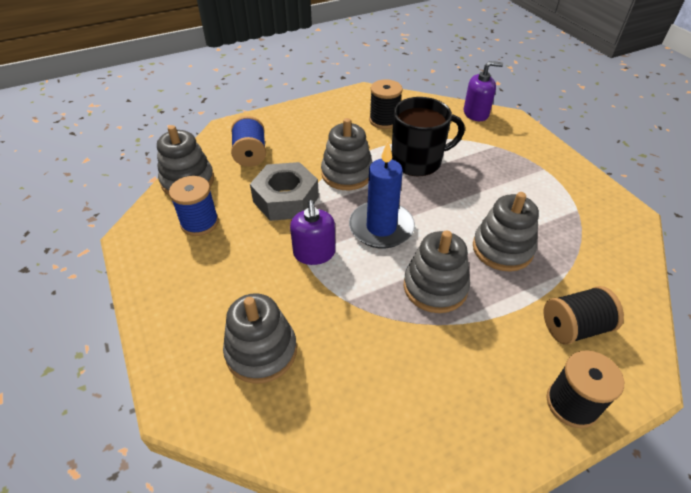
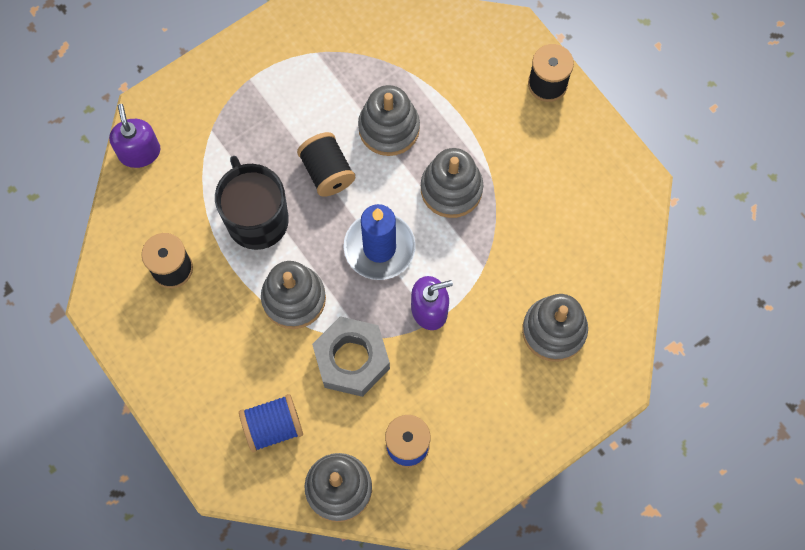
camera: 100 degrees left, 25 degrees up
(574, 327) = (473, 73): black spool -> black spool (327, 172)

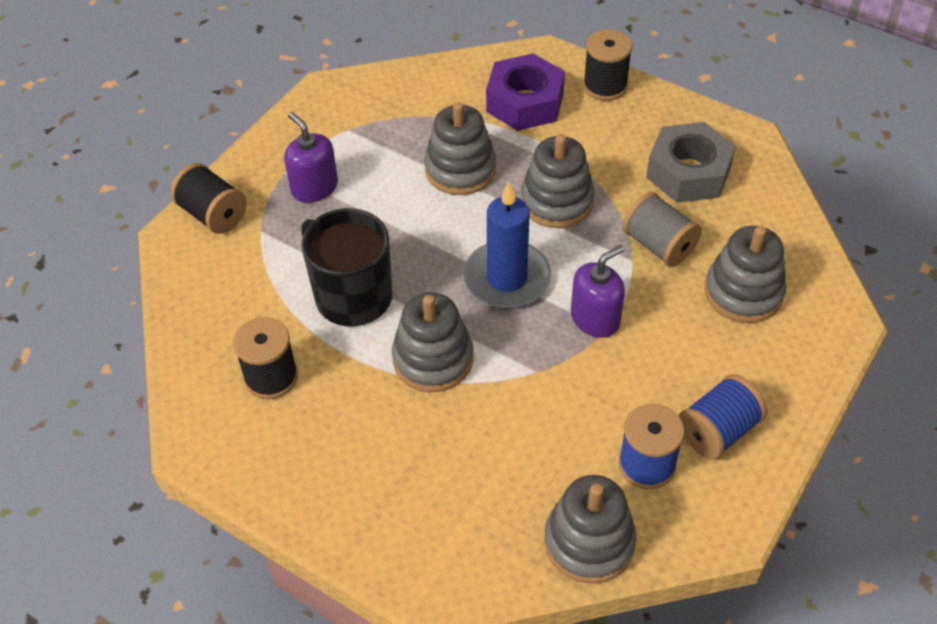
camera: 20 degrees left, 20 degrees down
(139, 152) = (184, 276): purple soap dispenser -> purple soap dispenser (314, 187)
(273, 427) = (473, 503): blue spool -> blue spool (717, 431)
(327, 172) = (412, 228): black spool -> black spool (213, 214)
(352, 359) = (532, 397): grey nut -> grey nut (688, 172)
(472, 77) = (525, 102): none -> purple nut
(511, 262) = (658, 245): none -> grey spool

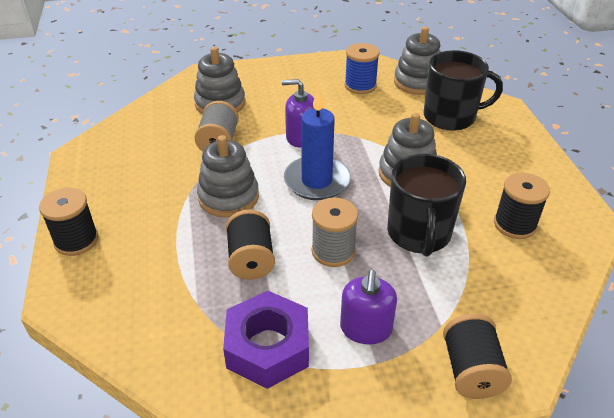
camera: 135 degrees left, 10 degrees down
(406, 224) = (333, 251): none -> grey spool
(460, 170) = (251, 259): grey stacking toy -> black spool
(476, 500) = (450, 117): none -> black mug
(525, 102) = (138, 272): purple nut -> purple nut (268, 347)
(688, 172) = (140, 160): grey nut -> none
(717, 431) = (315, 77): blue spool -> none

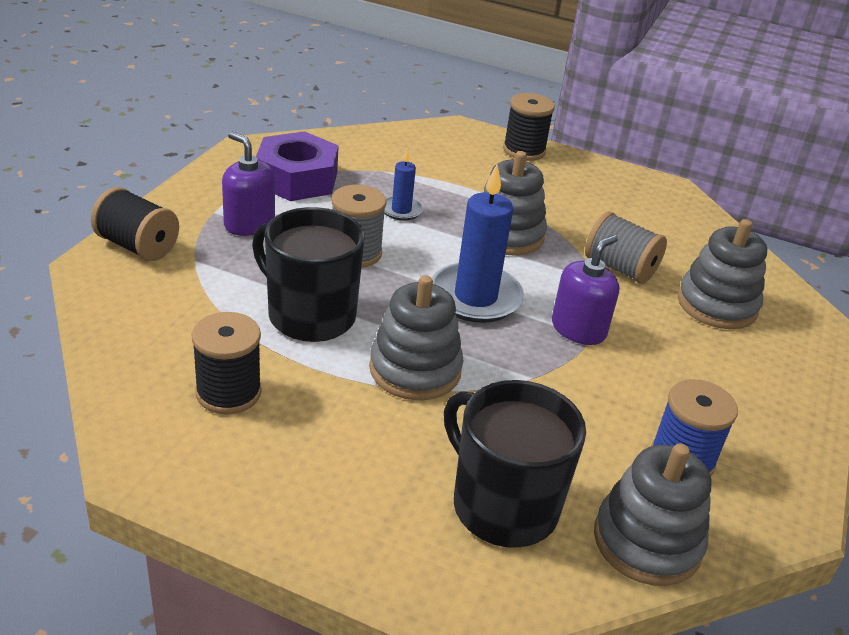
camera: 120 degrees right, 5 degrees down
(251, 259) = (401, 210): black spool -> blue candle
(450, 117) = (503, 505): black mug -> black mug turned 105 degrees clockwise

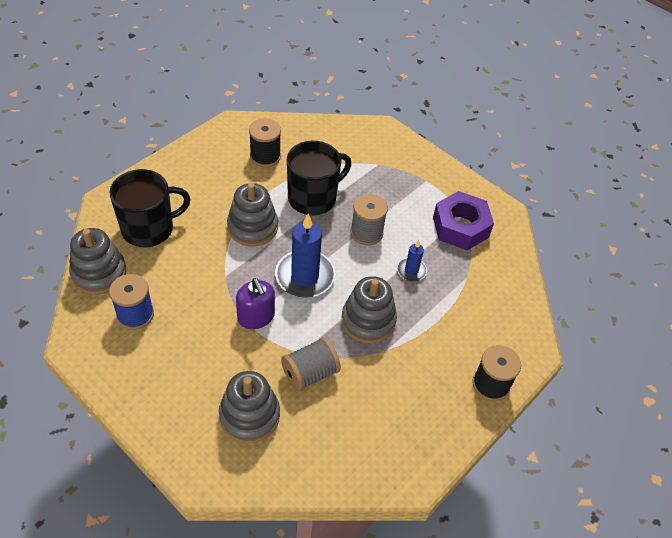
camera: 110 degrees right, 15 degrees up
(137, 246) = (396, 145): black spool -> none
(249, 224) = (409, 193): purple soap dispenser -> none

